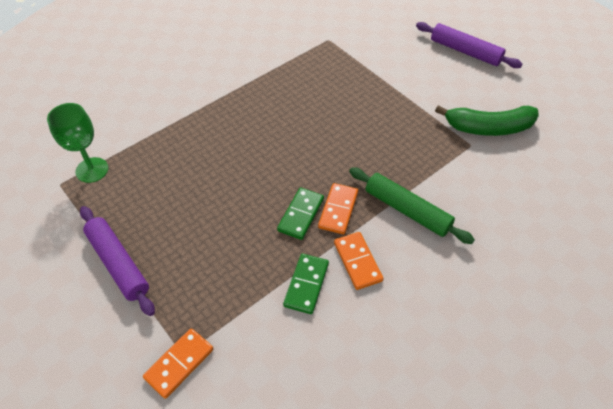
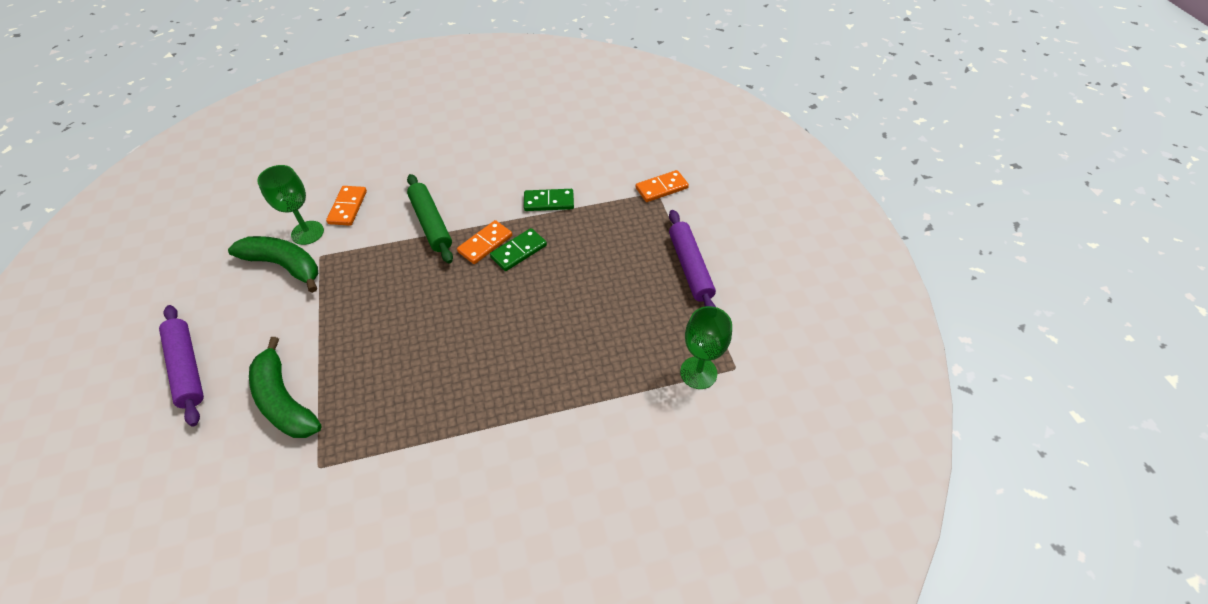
camera: 155 degrees left, 0 degrees up
(306, 285) = (549, 202): green domino -> green domino turned 45 degrees clockwise
(358, 262) = (500, 203): orange domino -> orange domino (347, 207)
(383, 57) = (284, 401): none -> green banana
(505, 159) = (307, 233): none -> green goblet

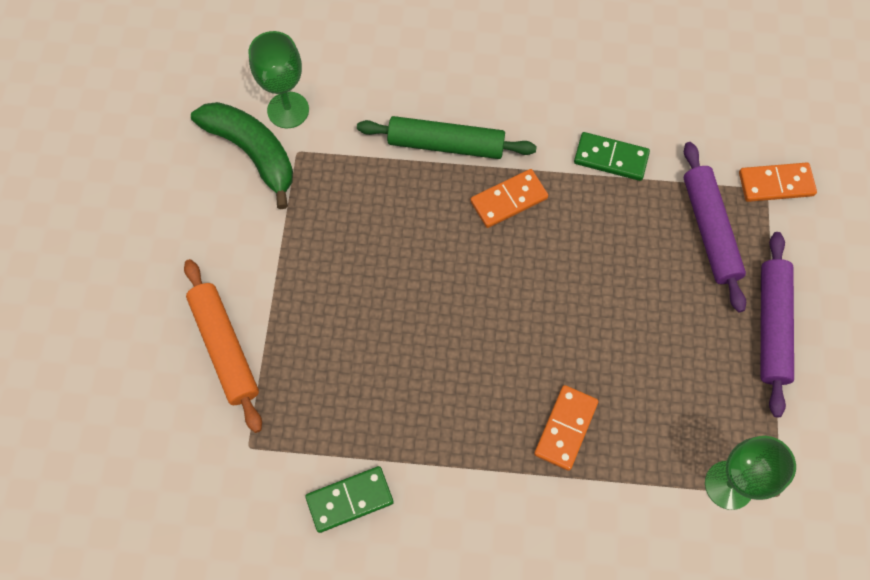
camera: 20 degrees right, 15 degrees up
(187, 368) = (123, 265): purple rolling pin -> purple rolling pin (709, 230)
(284, 401) = (225, 347): green banana -> orange rolling pin
(347, 207) = (345, 84): orange domino -> orange domino (565, 428)
(431, 223) = (446, 145): green rolling pin -> green rolling pin turned 75 degrees counterclockwise
(518, 251) = (549, 226): green domino -> green domino (349, 499)

